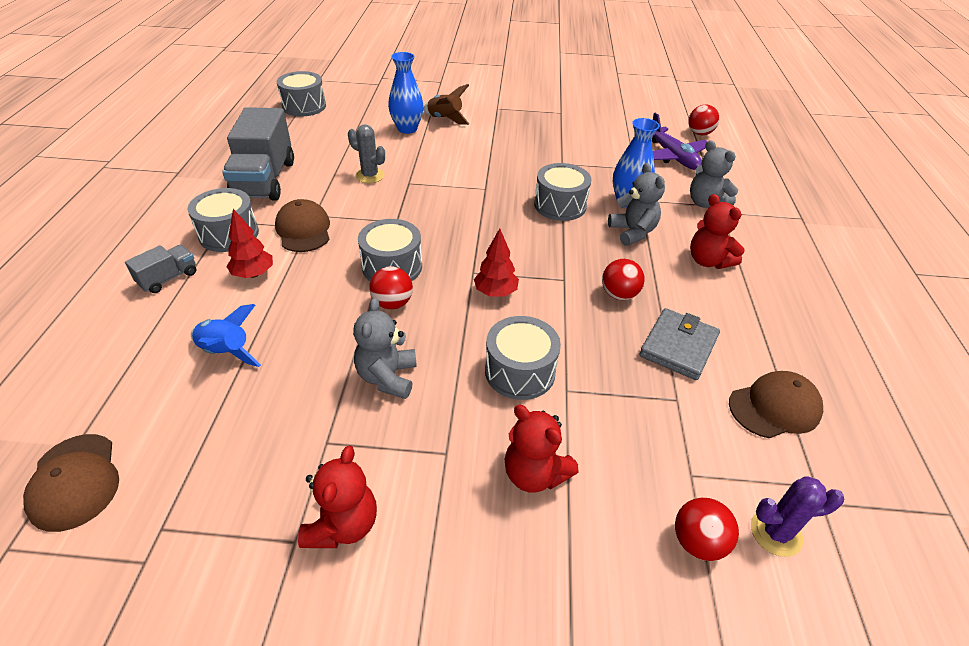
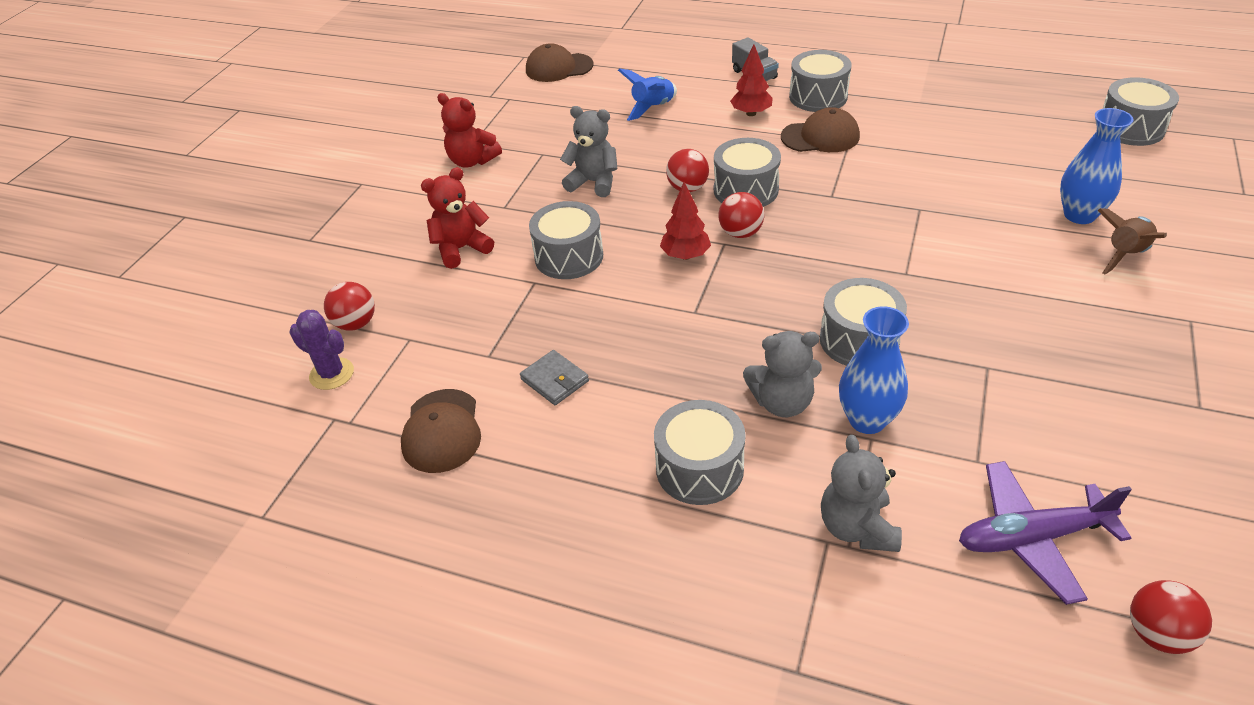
camera: 110 degrees right, 0 degrees up
(264, 180) = (923, 110): grey truck -> none
(370, 176) = (936, 179): grey cactus -> none
(619, 294) = (654, 353): red ball -> red ball (740, 233)
(678, 347) = (554, 380): grey wallet -> grey wallet, size x0.66
(705, 203) = (857, 528): grey teddy bear -> grey teddy bear turned 75 degrees counterclockwise
(708, 261) = (699, 468): red teddy bear -> grey drum
(776, 533) = (331, 374): purple cactus -> purple cactus turned 75 degrees counterclockwise

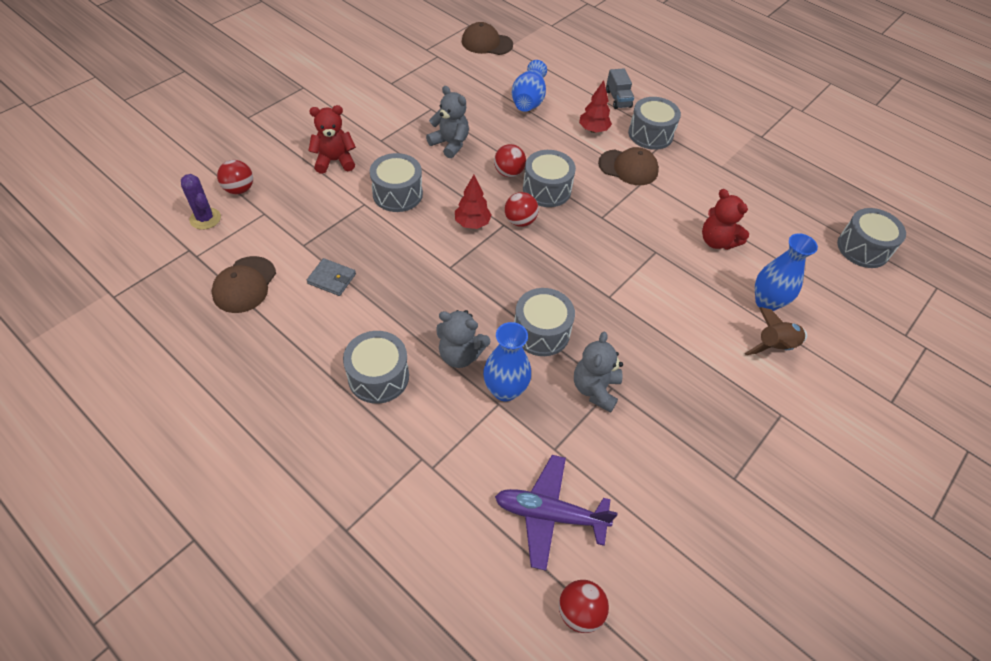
camera: 15 degrees right, 10 degrees up
(472, 161) = (382, 97): red teddy bear -> red teddy bear (717, 241)
(554, 380) = (332, 279): grey wallet -> grey wallet turned 45 degrees counterclockwise
(653, 108) = (528, 100): blue rocket -> blue vase
(857, 528) = (446, 458): grey teddy bear -> grey teddy bear (595, 389)

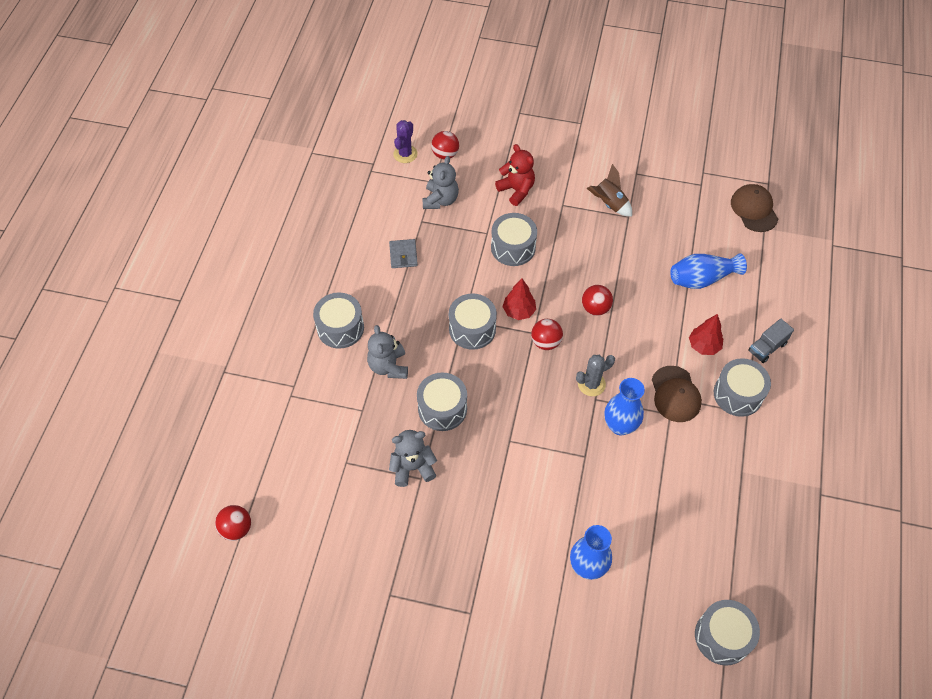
camera: 65 degrees right, 5 degrees up
(244, 285) = (365, 211): brown cap -> none
(450, 144) = (596, 251): grey teddy bear -> grey teddy bear (440, 200)
(505, 390) = (376, 409): blue vase -> blue vase (620, 425)
(547, 189) = (597, 344): grey drum -> grey drum (472, 329)
(550, 514) = (294, 481): purple plane -> none
(585, 212) = (591, 384): none -> grey cactus
(717, 241) = (634, 501): red teddy bear -> none
(774, 346) = (540, 588): brown rocket -> brown rocket (609, 204)

